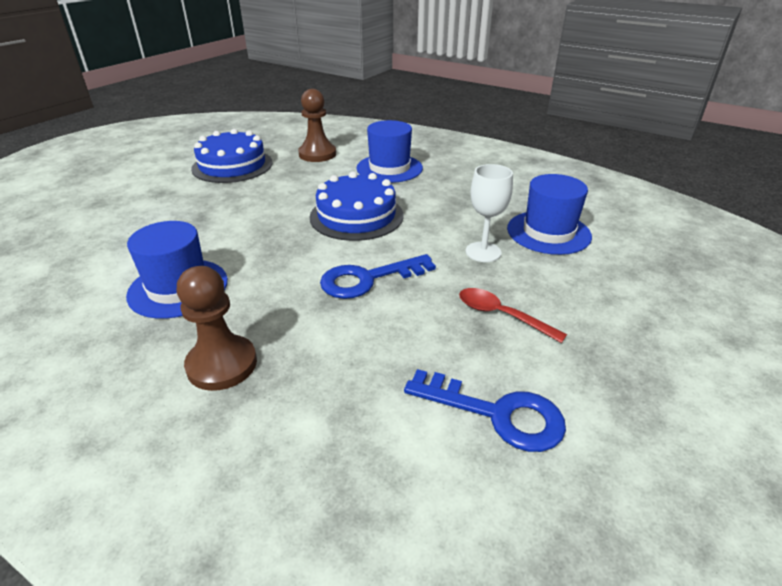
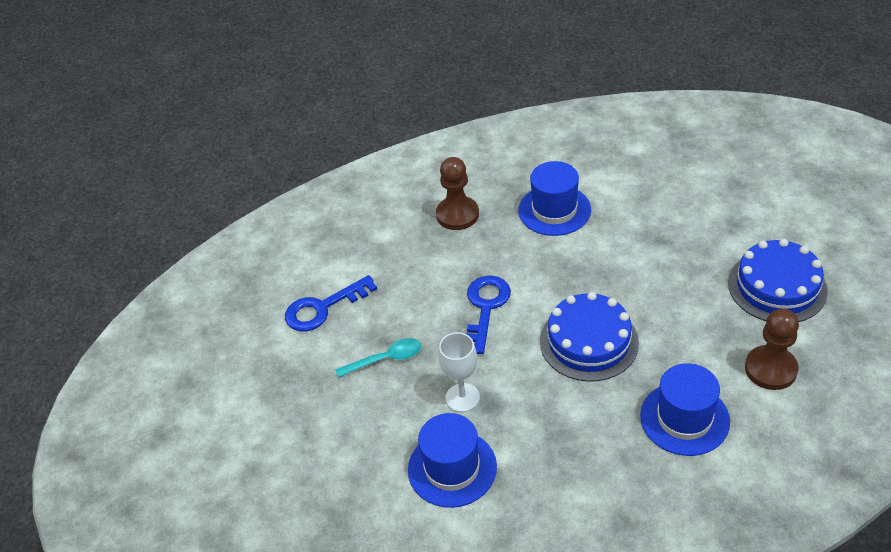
camera: 130 degrees right, 10 degrees up
(501, 315) = (385, 359): red spoon -> turquoise spoon

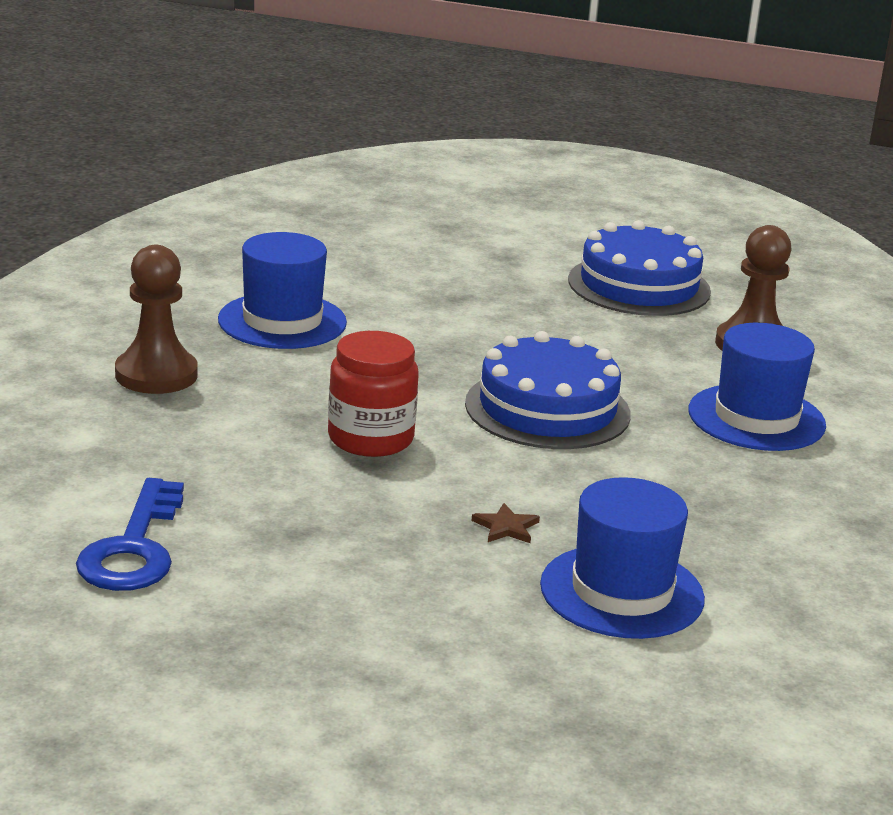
camera: 60 degrees left, 20 degrees down
(385, 359) = (335, 548): turquoise spoon -> none
(462, 397) = (506, 527): white goblet -> brown star
(485, 308) = (370, 438): blue key -> red jar

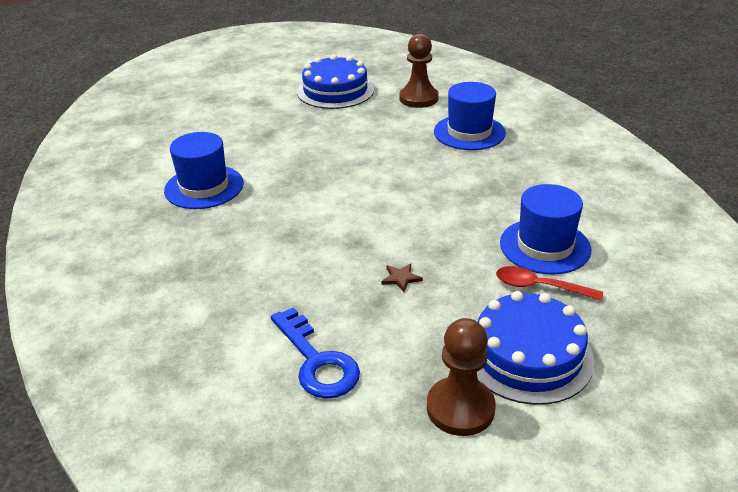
camera: 35 degrees left, 10 degrees up
(156, 375) = (183, 251): brown pawn -> brown pawn (460, 408)
(370, 438) = (337, 229): red jar -> none
(506, 527) = (458, 242): brown star -> brown star (401, 278)
(531, 627) = (540, 287): none -> red spoon
(547, 409) = (387, 171): blue cake -> blue cake (528, 355)

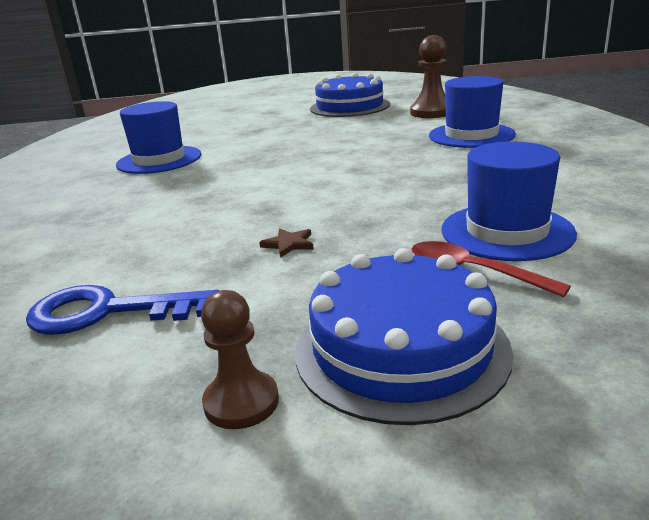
camera: 20 degrees right, 10 degrees down
(317, 361) = (107, 312): blue key -> blue key turned 105 degrees clockwise
(460, 408) = (241, 402): brown pawn -> brown pawn, size x0.65

